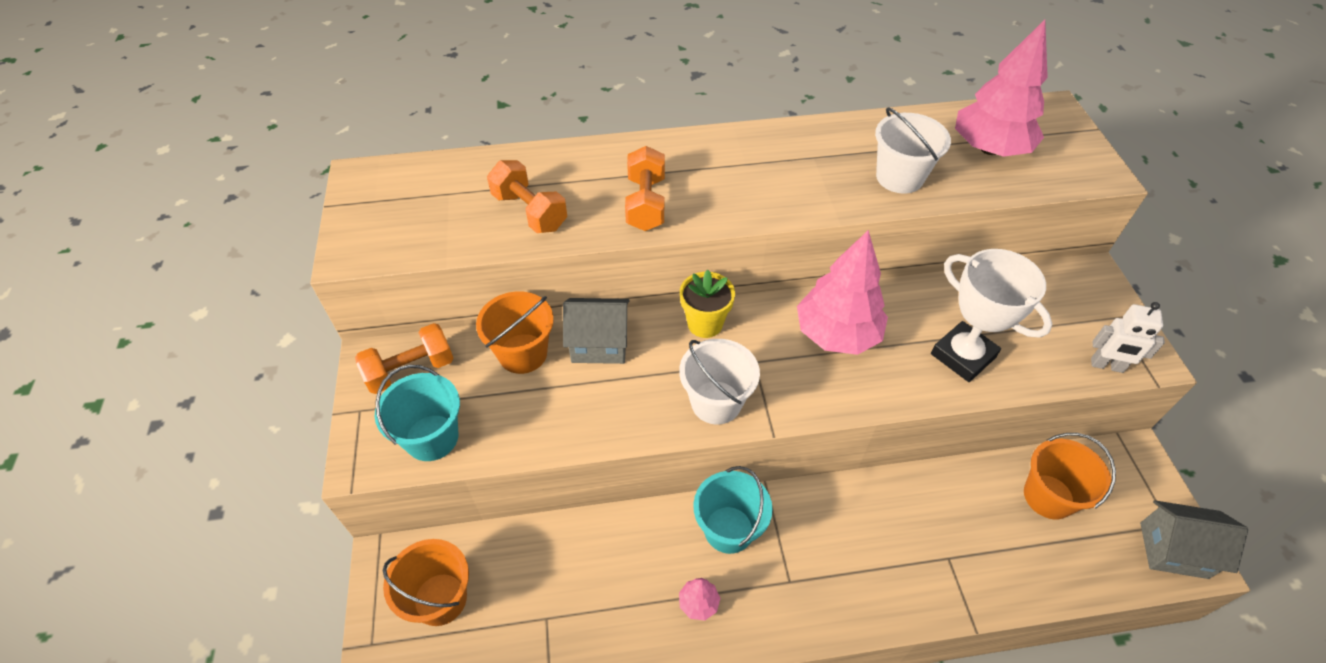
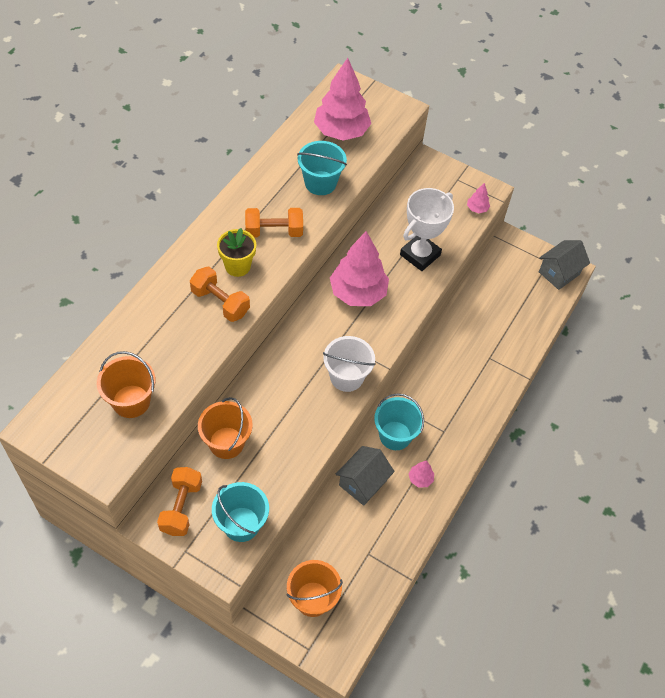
camera: 55 degrees left, 5 degrees up
(530, 211) = (167, 360): orange dumbbell -> orange dumbbell (274, 231)
(599, 344) = (257, 401): grey house -> grey house (362, 483)
(705, 324) = (293, 343): yellow flower pot -> yellow flower pot (237, 266)
(899, 177) = (320, 183): white bucket -> turquoise bucket
(963, 355) = (420, 255): white trophy -> white trophy turned 45 degrees counterclockwise
(1048, 496) = (497, 292): orange bucket -> orange bucket (131, 401)
(1106, 366) = (477, 208): white robot -> pink tree

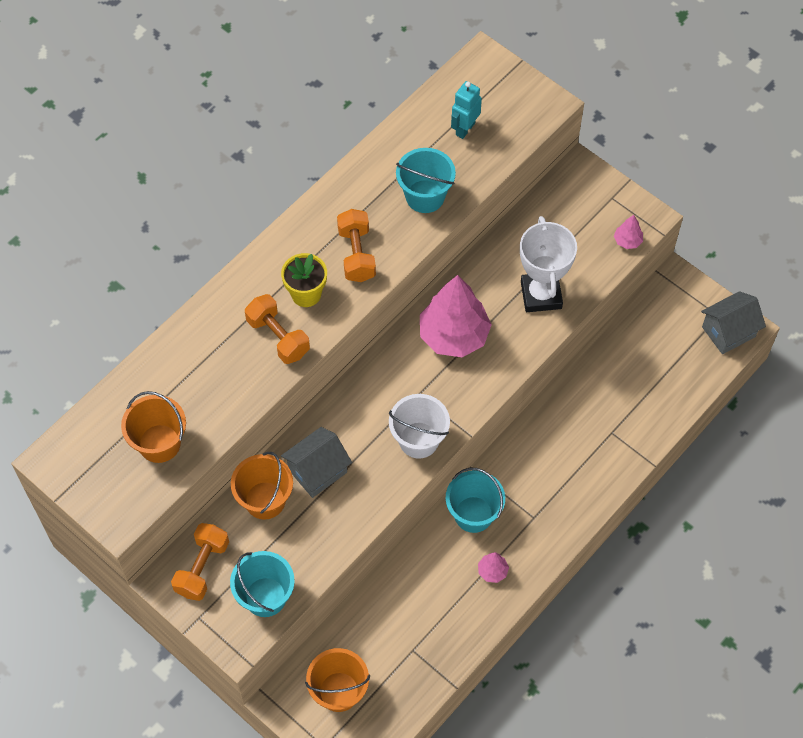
camera: 15 degrees right, 5 degrees up
(274, 231) = (356, 254): orange dumbbell -> orange dumbbell turned 75 degrees clockwise
(341, 131) = (465, 129): pink tree -> turquoise robot
(362, 483) = (423, 566): grey house -> grey house (317, 471)
(420, 255) = (541, 295): white trophy -> white trophy turned 60 degrees counterclockwise

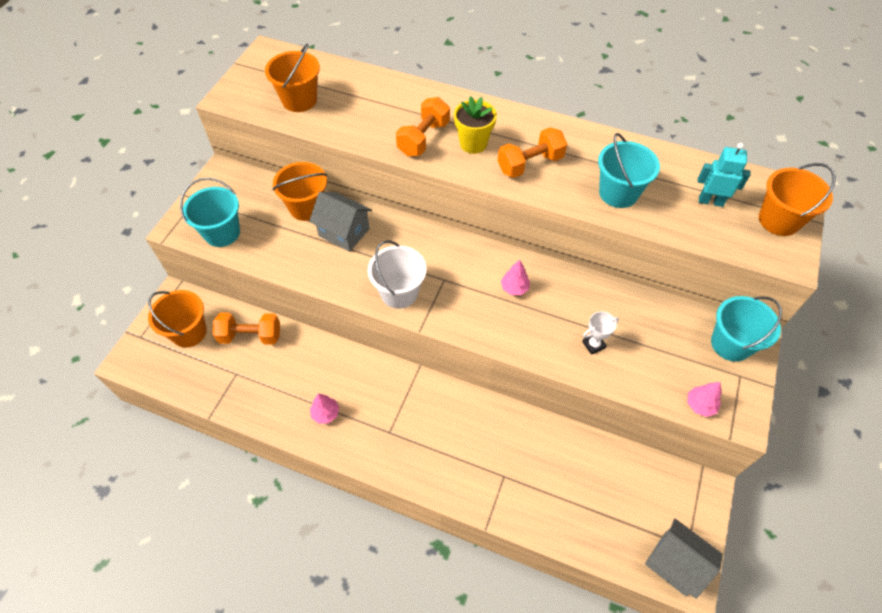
camera: 70 degrees right, 5 degrees down
(202, 568) = (238, 188): orange dumbbell -> orange dumbbell (250, 336)
(454, 335) = (514, 288): pink tree -> pink tree, size x0.42
(473, 514) = (375, 381): turquoise bucket -> turquoise bucket (731, 344)
(507, 89) = (779, 220): none -> orange bucket
(541, 295) = (593, 344): white trophy -> white trophy, size x0.45

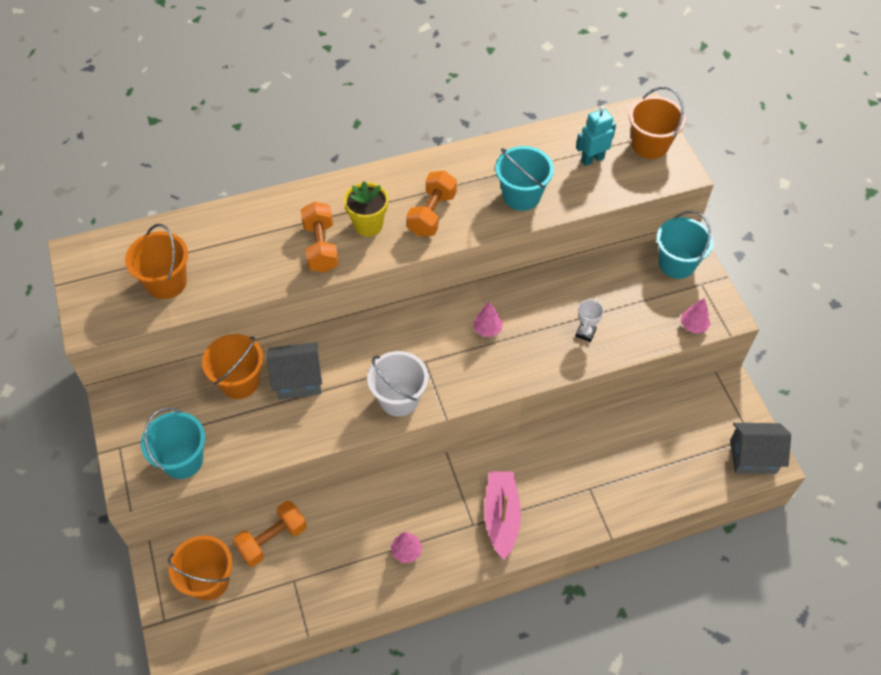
camera: 40 degrees left, 0 degrees up
(415, 443) = (501, 517): none -> pink boat

